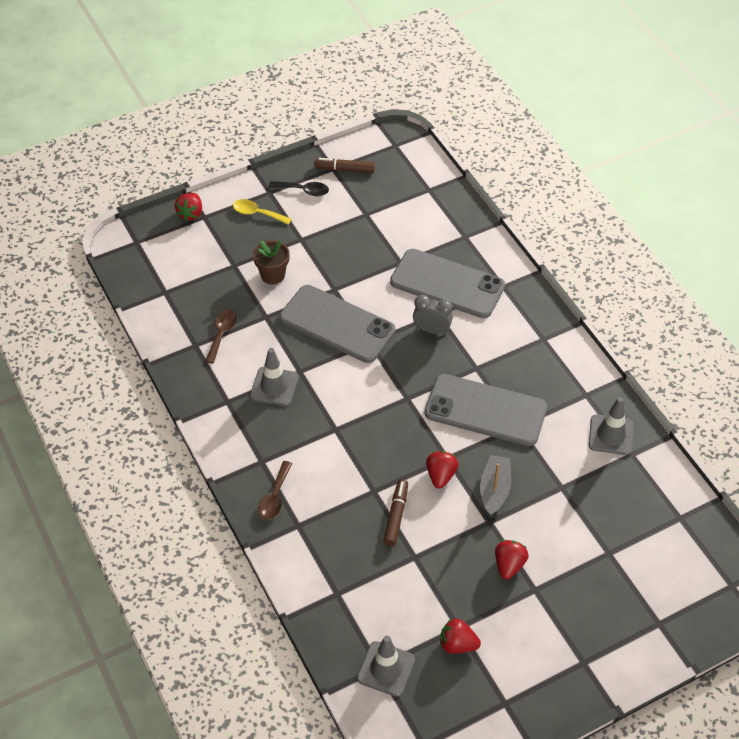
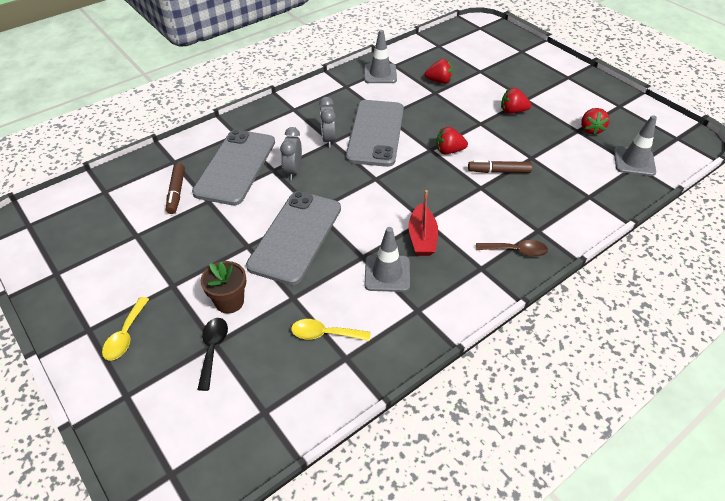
camera: 100 degrees left, 5 degrees down
(191, 213) = (118, 413): red strawberry -> red strawberry (439, 81)
(222, 334) = (324, 334): brown spoon -> yellow spoon
(303, 190) = (90, 295): black spoon -> black spoon (213, 349)
(311, 422) = (422, 238): none -> red boat
(344, 169) = (60, 262): brown marker -> brown marker (176, 192)
(480, 365) = (328, 139): none -> grey clock
(494, 489) = (450, 122): grey boat -> none

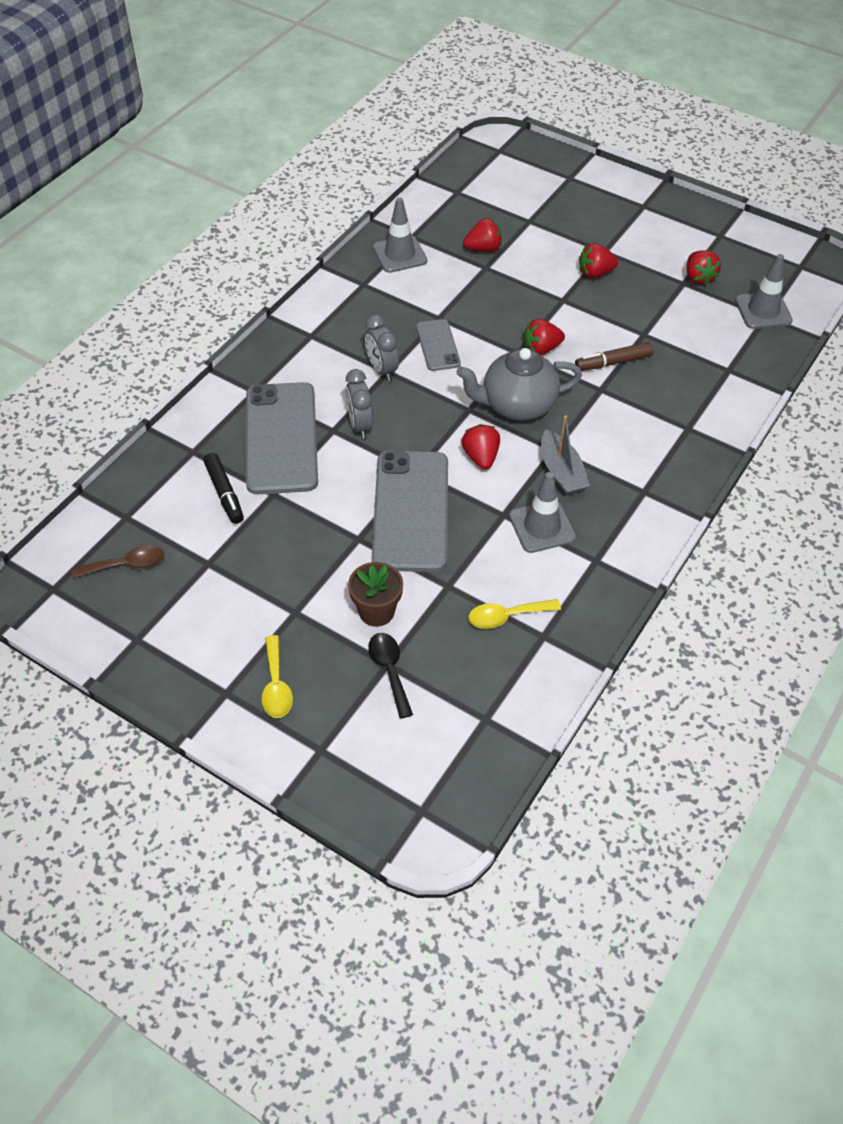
camera: 20 degrees left, 5 degrees up
(176, 192) = (224, 493): brown marker -> black marker
(367, 212) = (481, 457): none -> red strawberry
(375, 133) = (438, 345): grey phone -> grey phone, size x0.51
(412, 184) = (517, 405): none -> grey teapot
(422, 238) = (561, 472): red boat -> grey boat
(516, 251) = (674, 460): brown spoon -> brown spoon (126, 565)

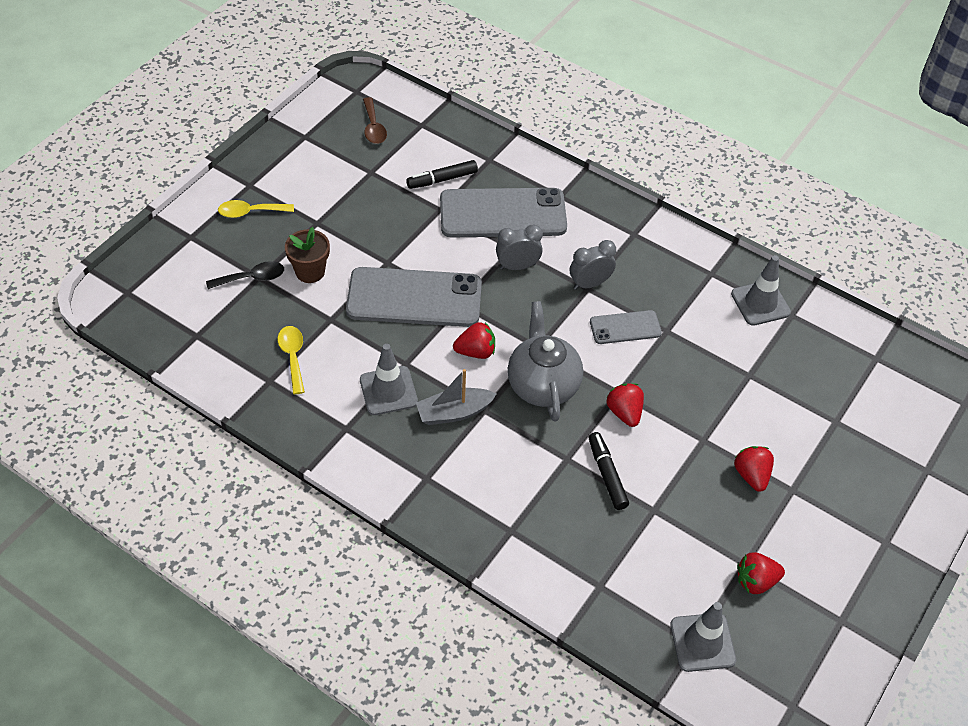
camera: 90 degrees right, 0 degrees up
(483, 249) = (779, 375): red strawberry -> none
(613, 362) = (607, 474): brown marker -> black marker

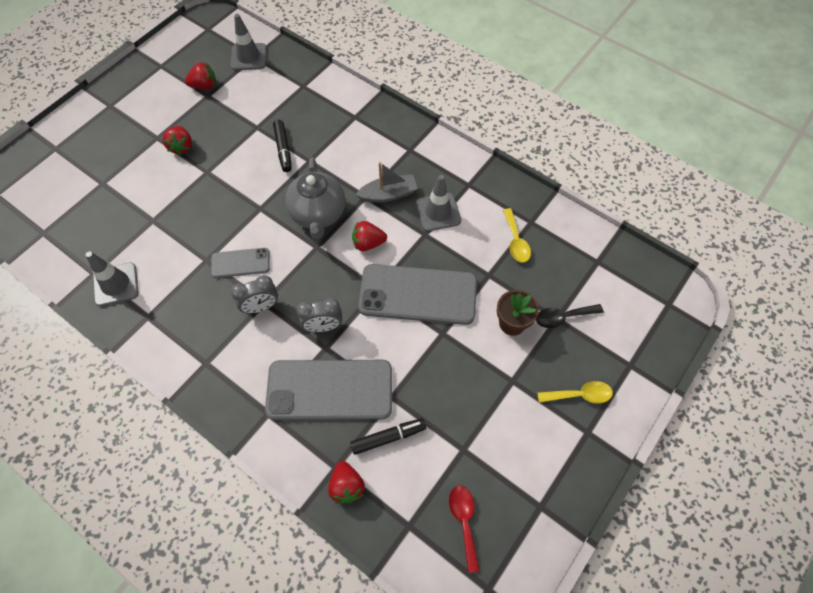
camera: 175 degrees left, 10 degrees up
(373, 127) = (464, 521): brown spoon -> red spoon
(624, 413) = (260, 192): red strawberry -> red strawberry (346, 486)

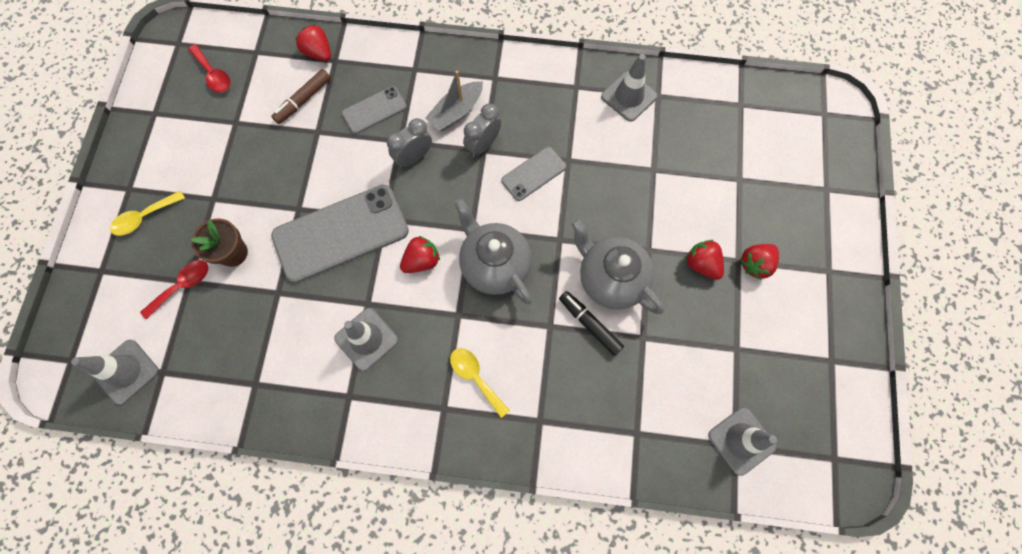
camera: 150 degrees right, 10 degrees up
(204, 86) = (753, 361): red strawberry -> red strawberry (755, 264)
(247, 167) = (610, 279): none -> grey teapot
(329, 390) = (374, 110): grey phone -> grey phone, size x0.51
(388, 194) = (434, 331): grey boat -> grey boat (456, 112)
(388, 437) = (303, 100): black marker -> brown marker
(516, 241) = (263, 349): yellow spoon -> yellow spoon (475, 377)
(563, 317) = (182, 286): black spoon -> red spoon
(625, 275) = (126, 371): none -> grey traffic cone

